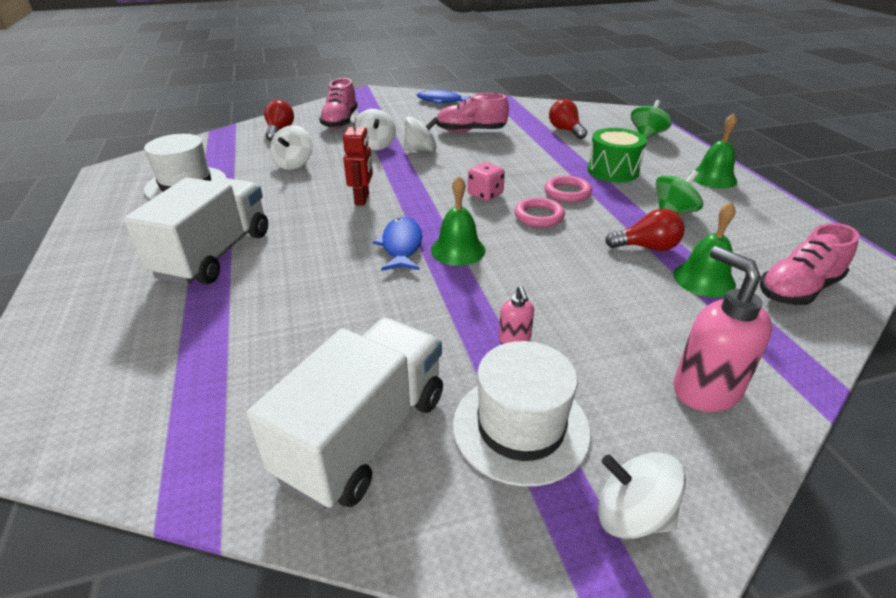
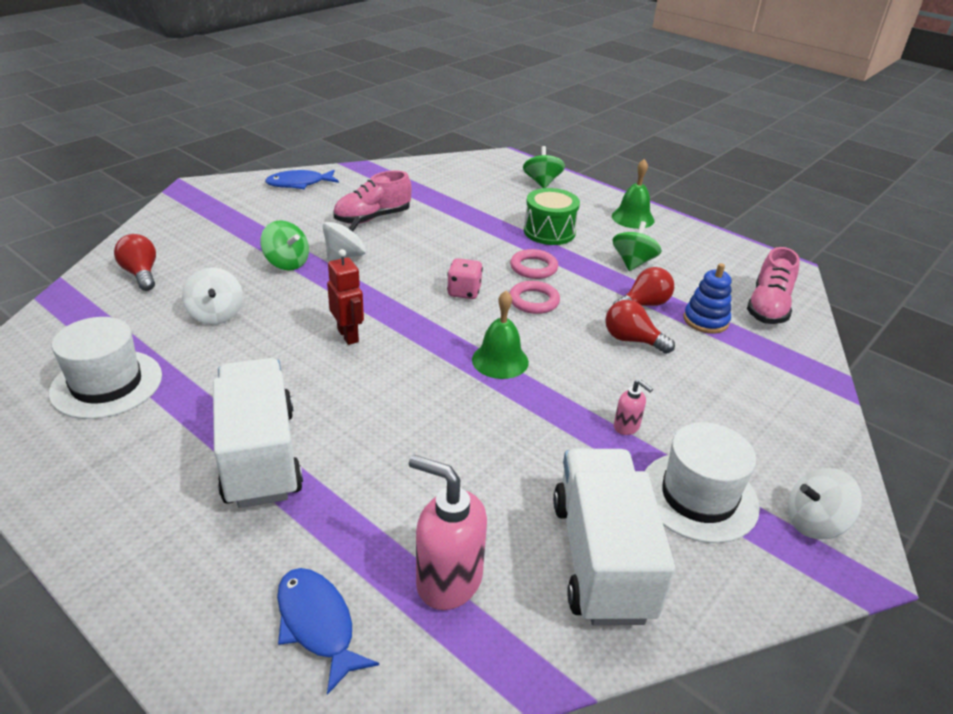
camera: 35 degrees left, 0 degrees up
(340, 121) = (206, 241): pink shoe -> none
(376, 145) = (287, 263): white spinning top -> green spinning top
(401, 246) = (445, 374): blue fish -> blue fish (317, 624)
(565, 130) = (465, 194): red light bulb -> red light bulb (632, 340)
(704, 279) = (705, 320): green bell -> blue stacking toy
(705, 389) = (779, 412): pink soap dispenser -> pink soap dispenser (448, 580)

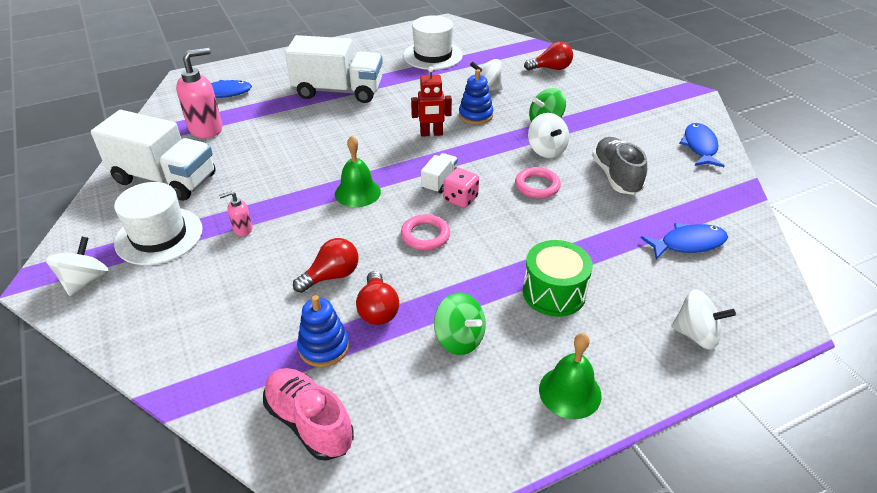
camera: 115 degrees right, 5 degrees up
(288, 311) = (475, 115): none -> blue stacking toy
(372, 218) = (616, 176): pink shoe -> grey shoe
(443, 310) = (439, 181): none -> white truck
(448, 186) = (688, 243): none -> blue fish
(533, 268) = (482, 254): pink ring -> pink ring (537, 186)
(542, 182) = (696, 334): green spinning top -> white spinning top

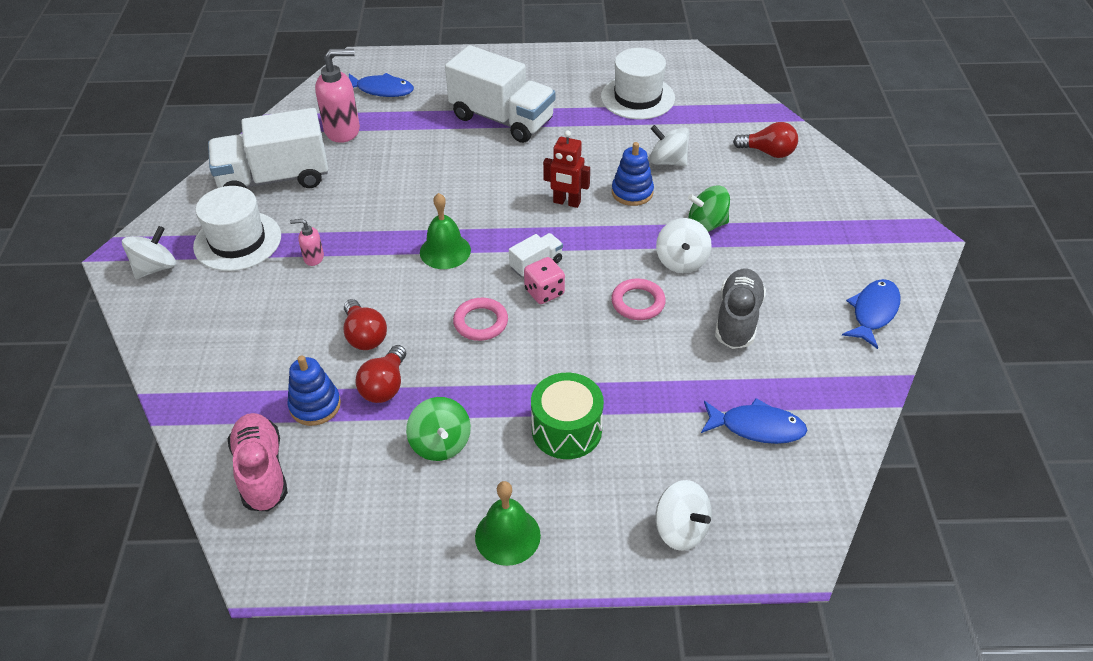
camera: 25 degrees right, 5 degrees up
(165, 179) = (274, 179): white truck -> white truck turned 120 degrees clockwise
(331, 276) = (364, 336): red light bulb -> red light bulb turned 75 degrees clockwise

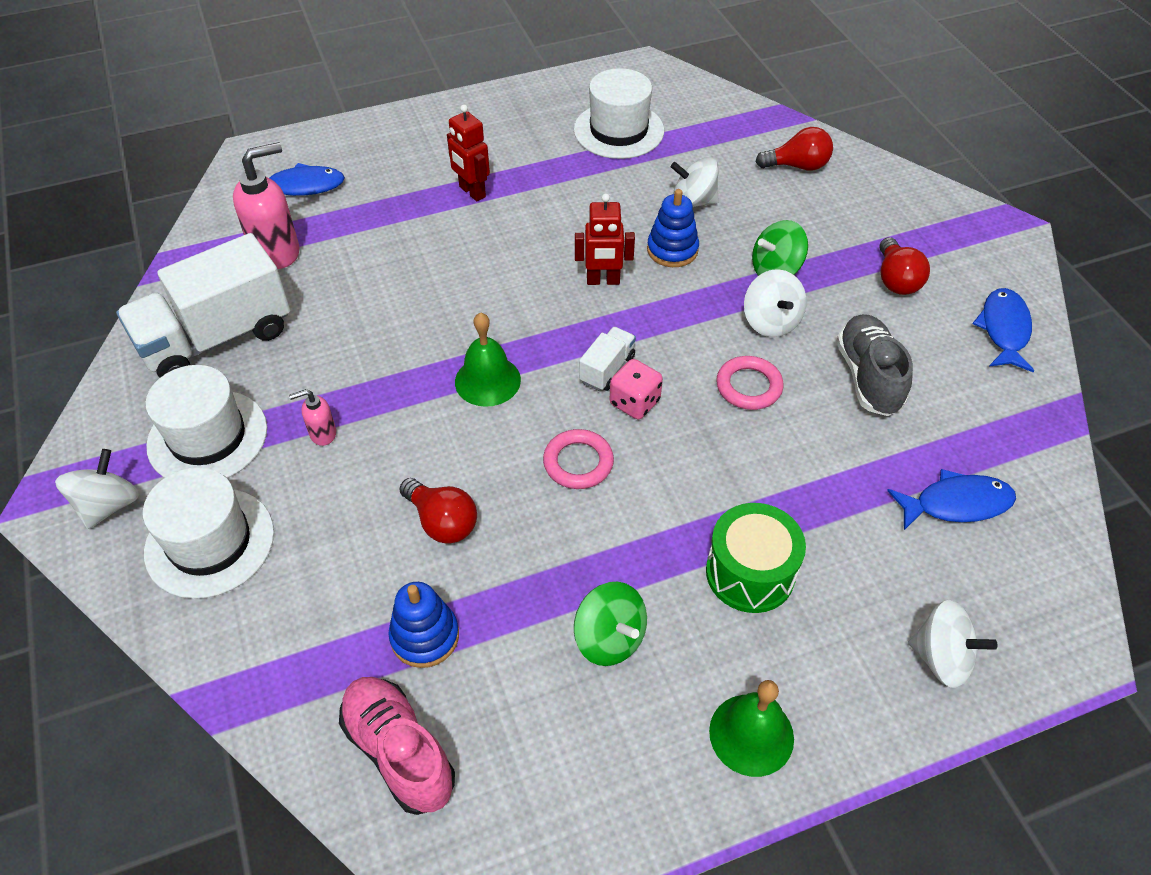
camera: 20 degrees left, 5 degrees up
(206, 307) = (210, 542): none -> white hat
(385, 386) = (502, 582): red light bulb -> red light bulb (896, 280)
(502, 119) = (472, 192): white truck -> red robot

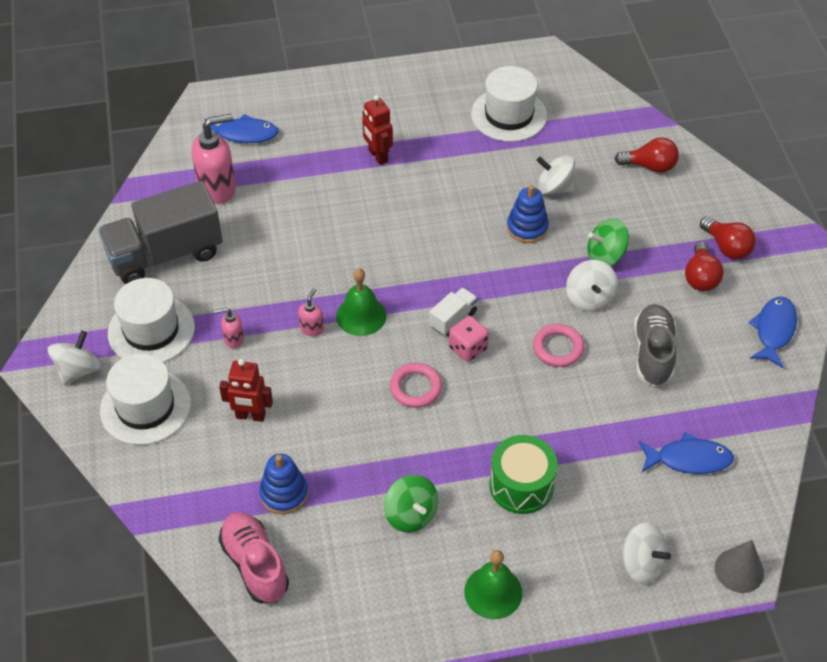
camera: 10 degrees right, 0 degrees up
(217, 338) = (165, 254): white truck -> grey truck
(426, 405) = (312, 328): none -> pink soap dispenser
(442, 522) = (309, 416): red light bulb -> red light bulb (726, 247)
(603, 281) = (466, 247): red robot -> red robot (250, 416)
(1072, 645) = (739, 570): none -> grey cone

